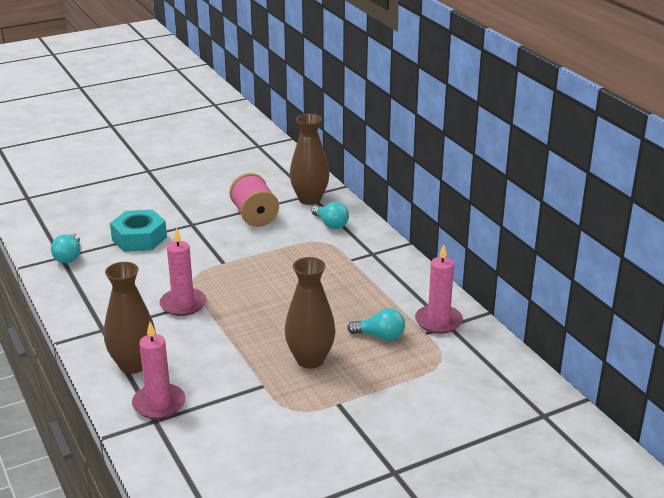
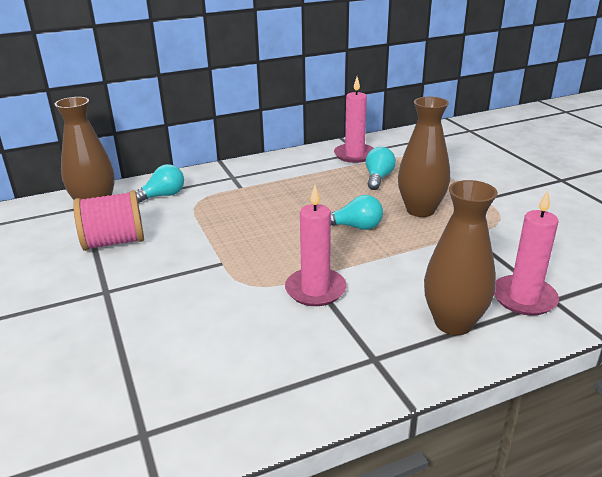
camera: 85 degrees left, 0 degrees up
(69, 257) = (148, 422): turquoise light bulb -> turquoise light bulb (355, 227)
(139, 238) = (123, 340): turquoise nut -> none

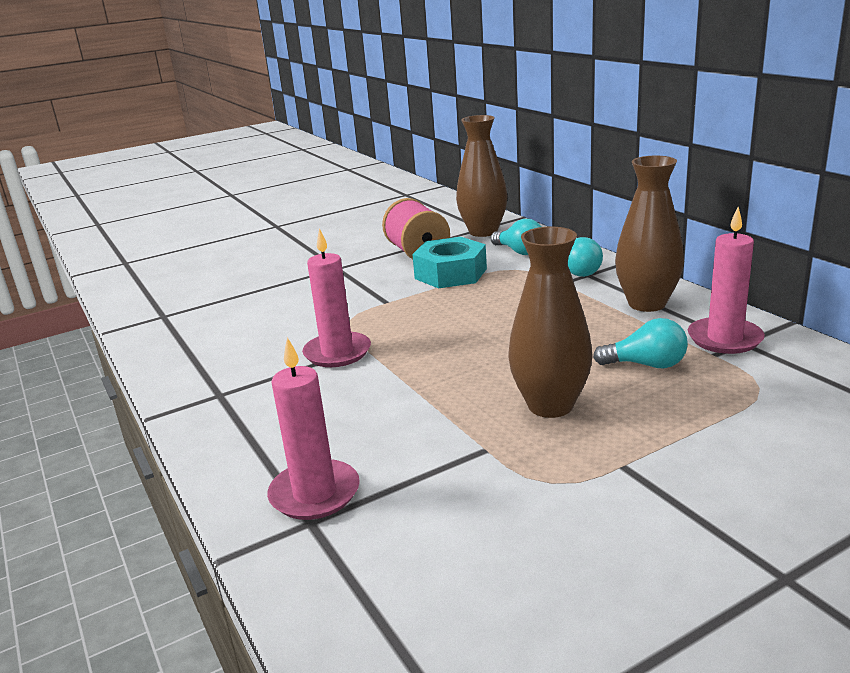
camera: 85 degrees right, 5 degrees down
(183, 228) = (450, 273): none -> turquoise nut
(355, 227) = (482, 361): turquoise light bulb -> turquoise light bulb (580, 271)
(453, 323) = (268, 438): brown vase -> brown vase (647, 304)

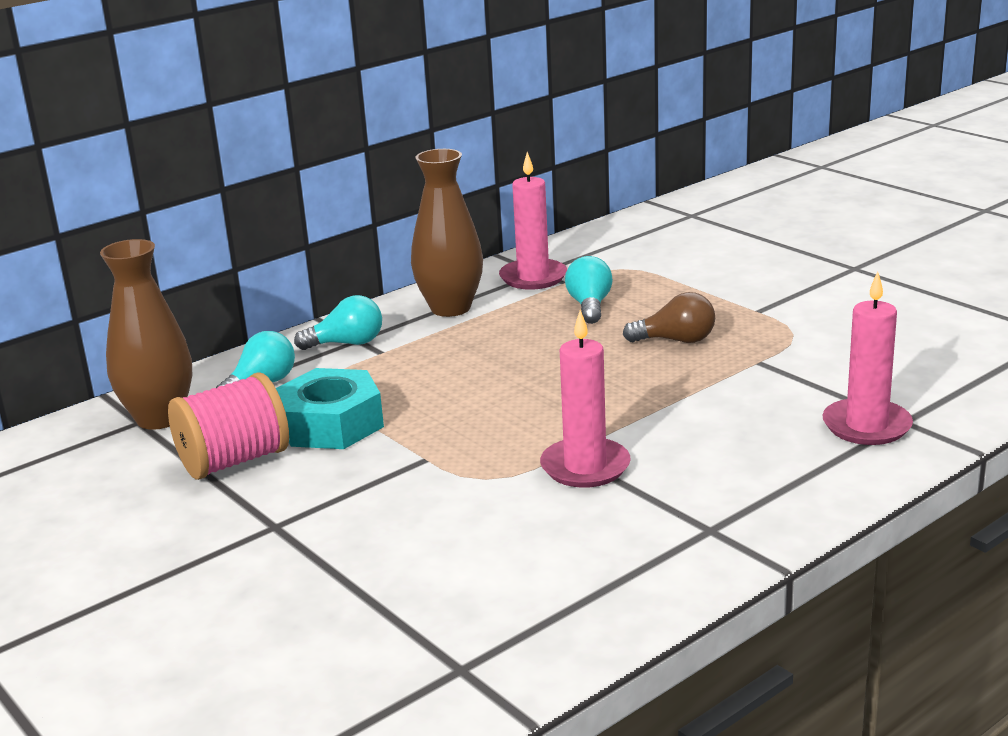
camera: 100 degrees left, 0 degrees up
(550, 405) = (676, 340): brown vase -> brown light bulb

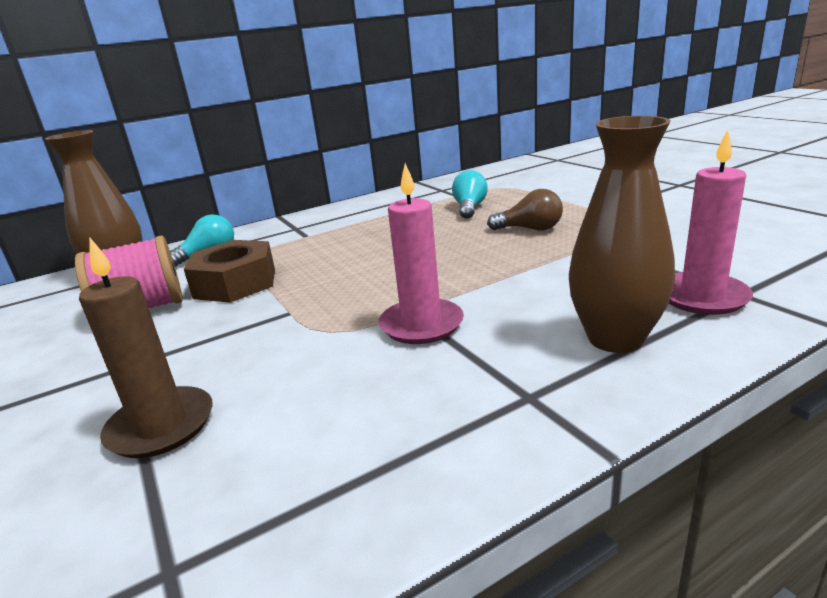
camera: 10 degrees right, 0 degrees up
(331, 424) = (235, 283): turquoise nut -> brown nut
(347, 343) = (286, 230): turquoise light bulb -> none
(368, 576) = (161, 426): none -> brown candle
(450, 308) = (370, 210): brown vase -> brown vase (615, 338)
(533, 277) = (436, 193): pink candle -> none

